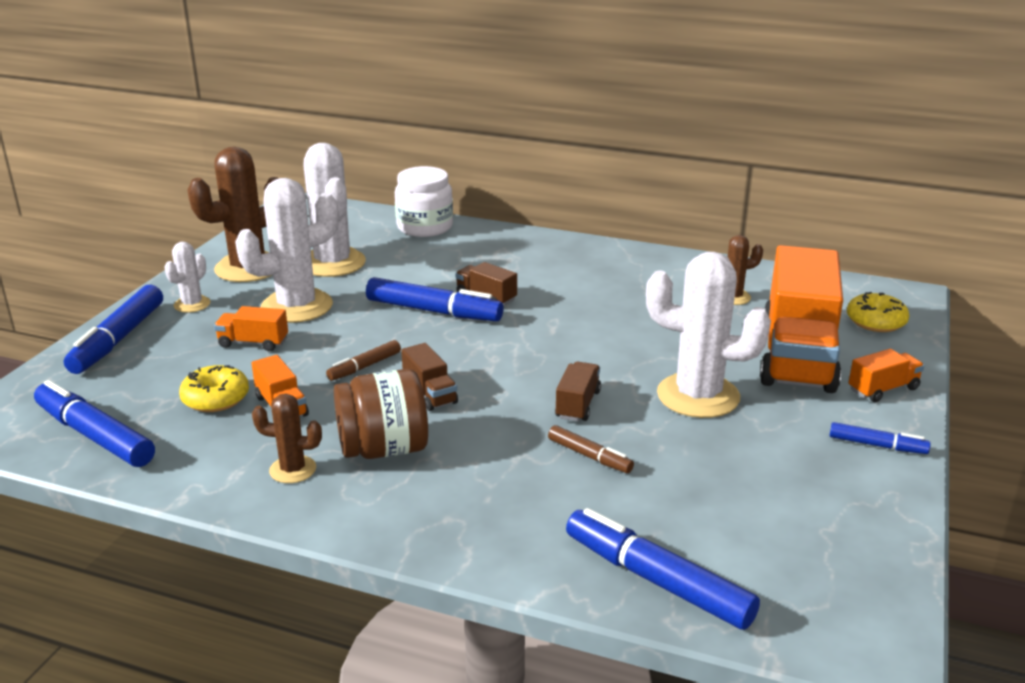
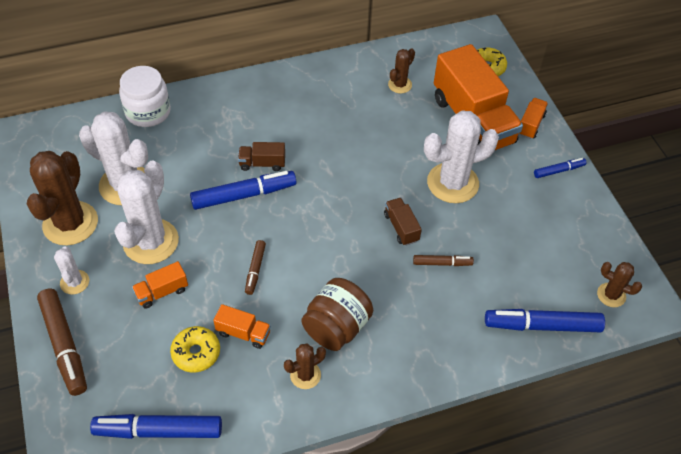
camera: 40 degrees left, 25 degrees up
(118, 339) = (64, 345): blue marker -> brown marker
(430, 393) = (316, 268): brown truck -> none
(814, 604) = (611, 295): none -> brown cactus

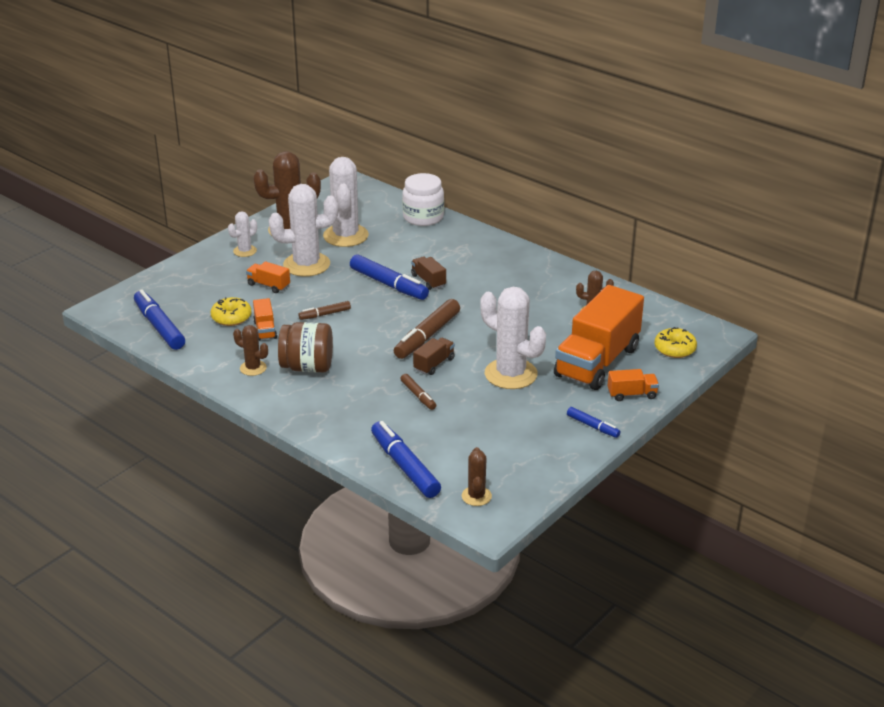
camera: 60 degrees right, 20 degrees down
(64, 345) = (193, 268): brown marker -> brown marker (427, 336)

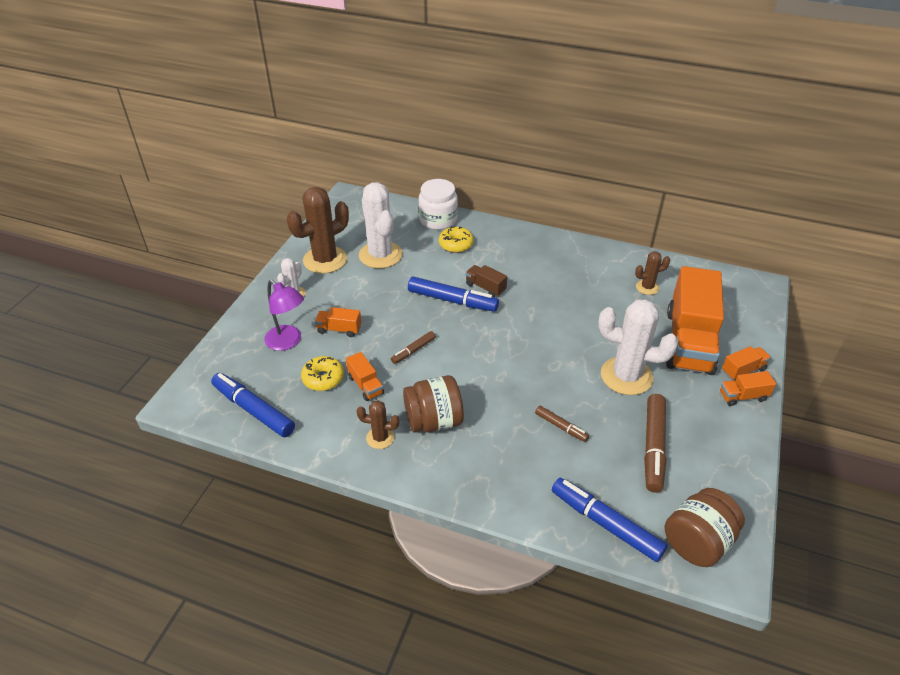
camera: 20 degrees left, 10 degrees up
(217, 285) = (288, 342): none -> purple lamp
(306, 265) = (362, 296): white cactus -> none
(427, 336) = (524, 351): brown marker -> brown marker (653, 447)
(434, 364) = (551, 383): brown truck -> none
(476, 496) = (697, 541): brown cactus -> brown jar
(593, 426) = (738, 418): blue marker -> none
(613, 413) = (743, 396): none -> orange truck
(674, 349) = (740, 310): yellow donut -> yellow donut (456, 244)

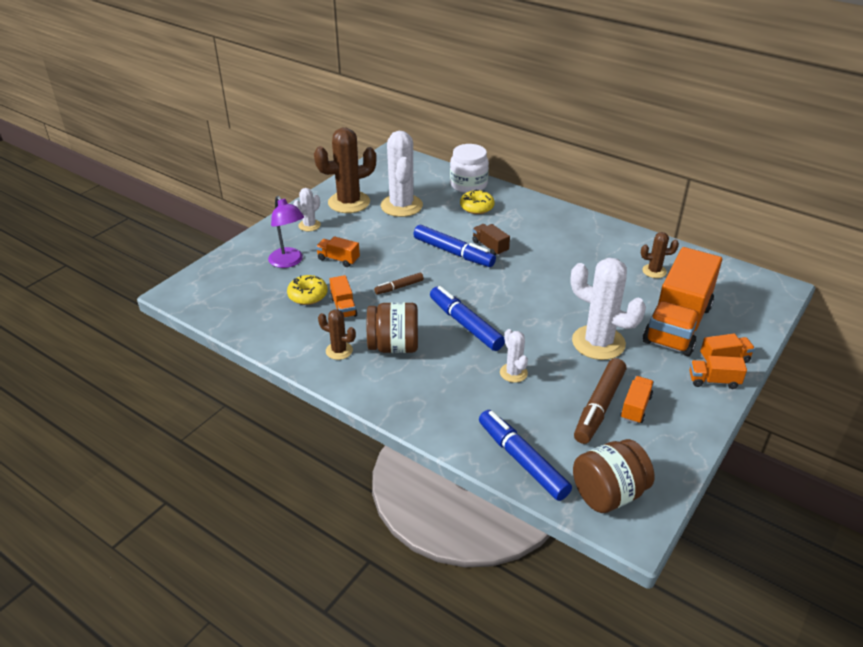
camera: 15 degrees right, 5 degrees down
(253, 410) = (237, 309): blue marker -> blue marker (465, 324)
(561, 427) = (513, 373): brown marker -> white cactus
(686, 440) = (635, 407): none -> orange truck

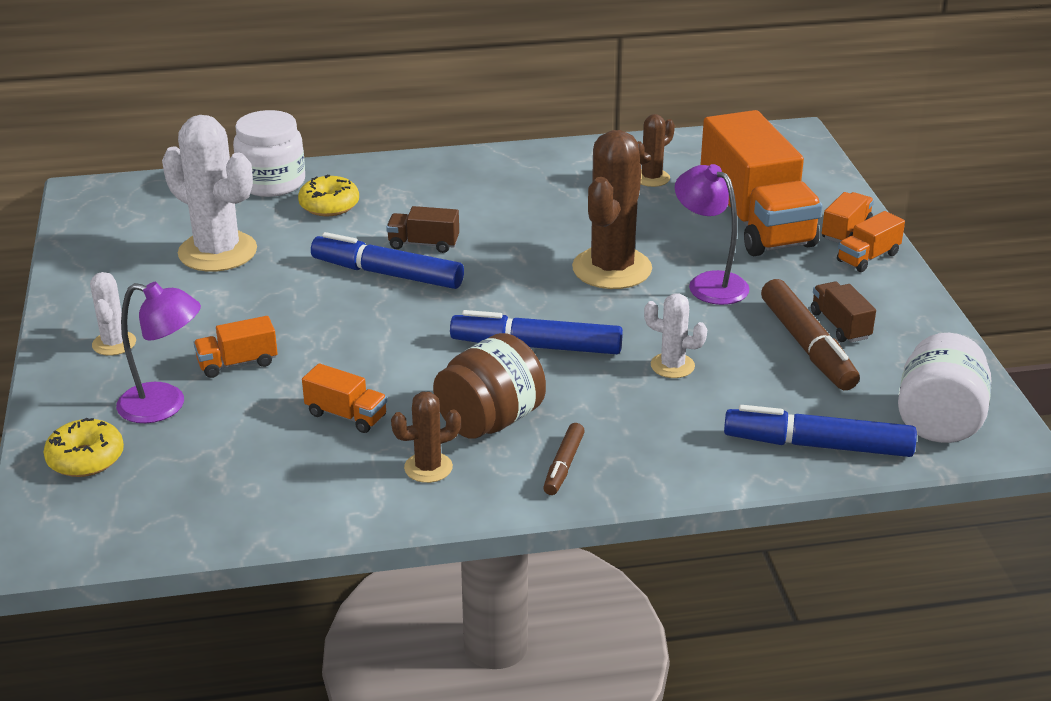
camera: 45 degrees left, 5 degrees down
(308, 295) = (269, 430): yellow donut -> yellow donut (86, 458)
(349, 202) = (127, 284): brown cactus -> brown cactus (612, 269)
(399, 287) = (383, 351): brown marker -> brown marker (563, 465)
(453, 252) = (387, 274): blue marker -> blue marker turned 150 degrees counterclockwise
(598, 343) = (709, 283): white cactus -> purple lamp
(608, 494) = (938, 421): brown jar -> white jar
(635, 407) = (840, 325): orange truck -> brown truck

